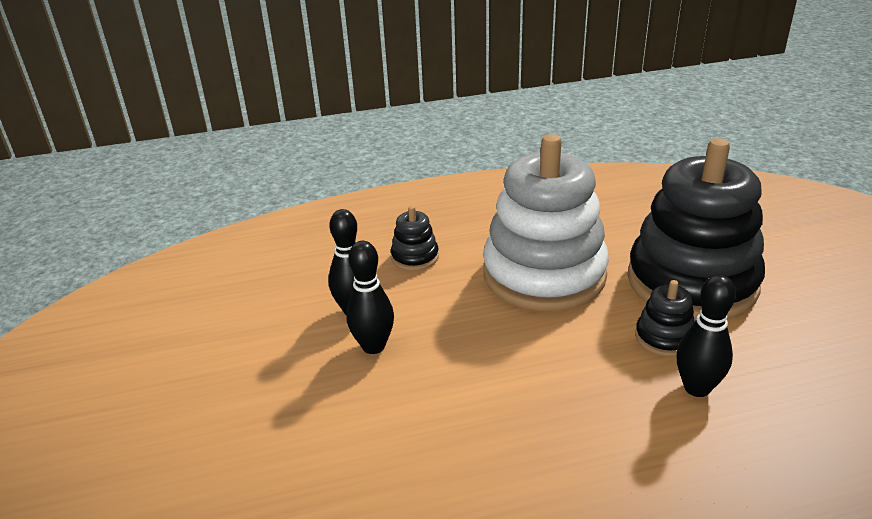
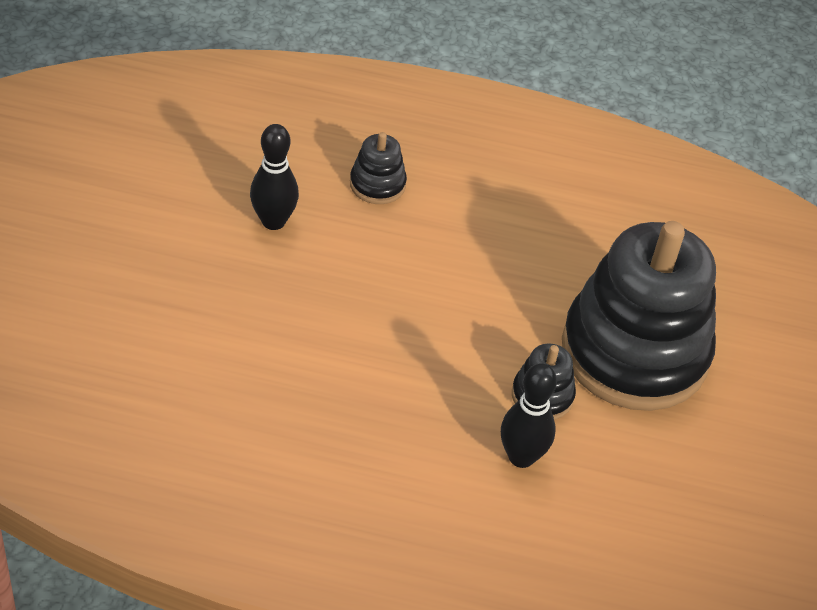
camera: 20 degrees right, 15 degrees up
(373, 346) = (264, 270): black bowling pin -> none
(544, 275) = (491, 269): white stacking toy -> none

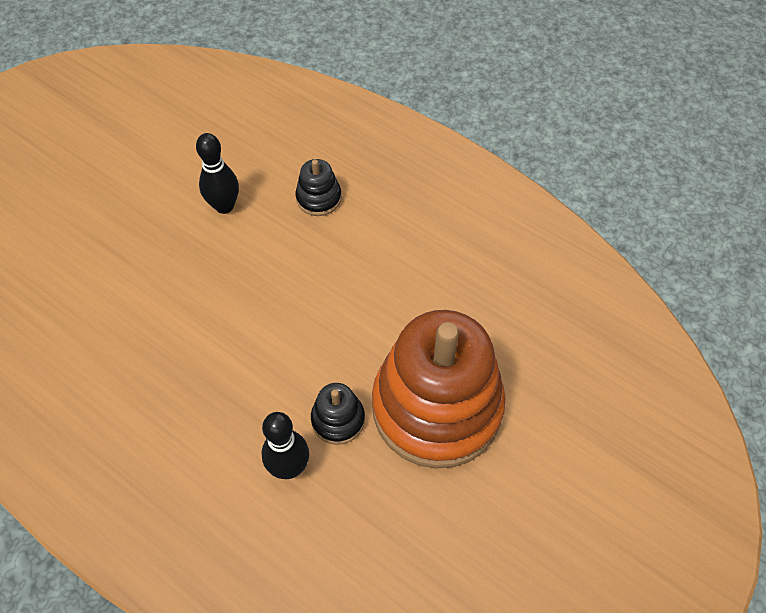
camera: 30 degrees right, 10 degrees up
(634, 352) = (437, 407): black stacking toy -> orange stacking toy

